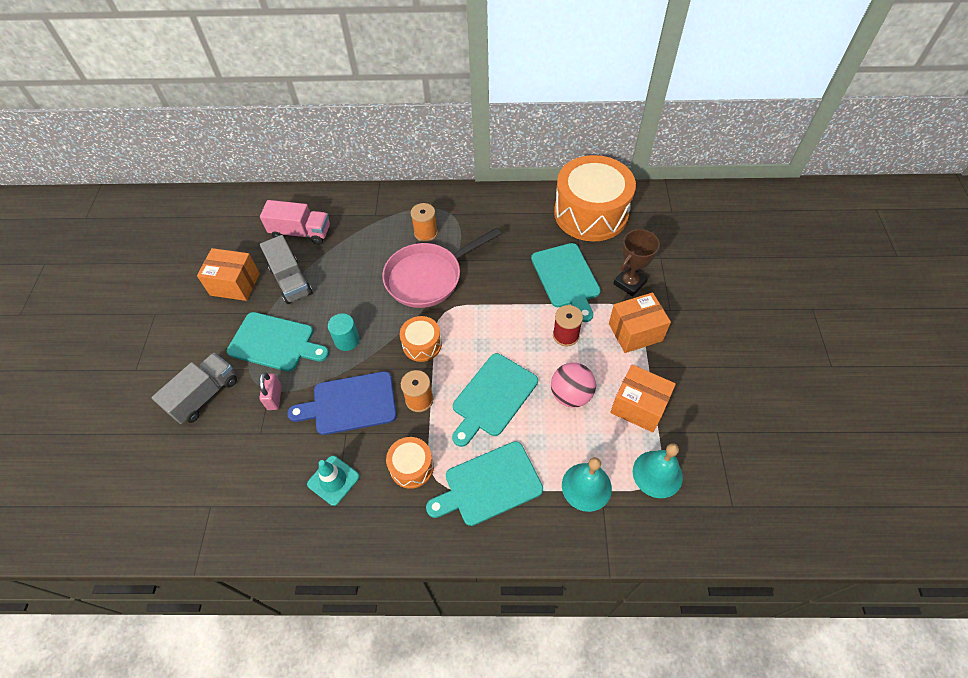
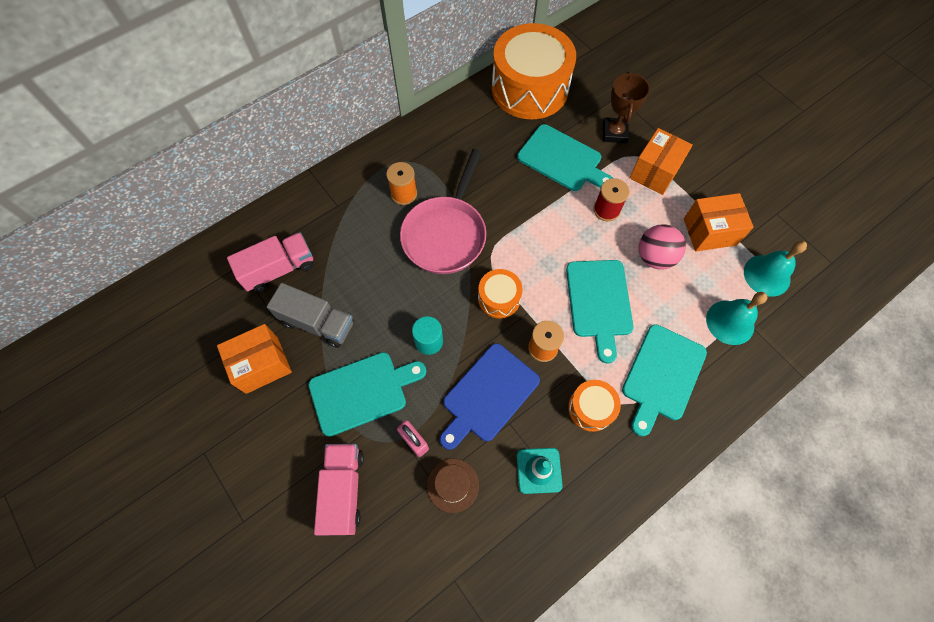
camera: 40 degrees left, 10 degrees up
(204, 395) = (344, 490): grey truck -> pink truck
(269, 444) = (453, 485): none -> brown hat

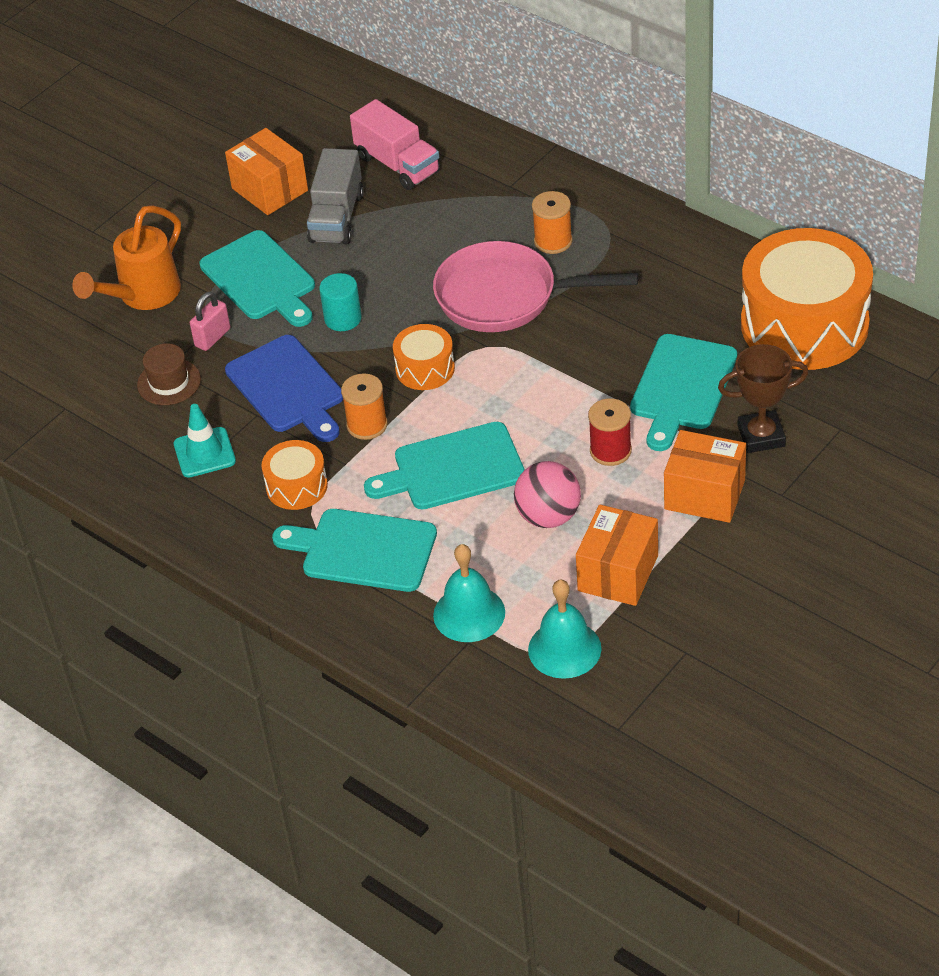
camera: 80 degrees right, 20 degrees down
(344, 490) = (142, 296): pink truck -> orange watering can
(488, 395) = (287, 388): blue cutting board -> blue cutting board turned 150 degrees counterclockwise
(709, 231) = (618, 573): orange box -> orange box turned 45 degrees clockwise

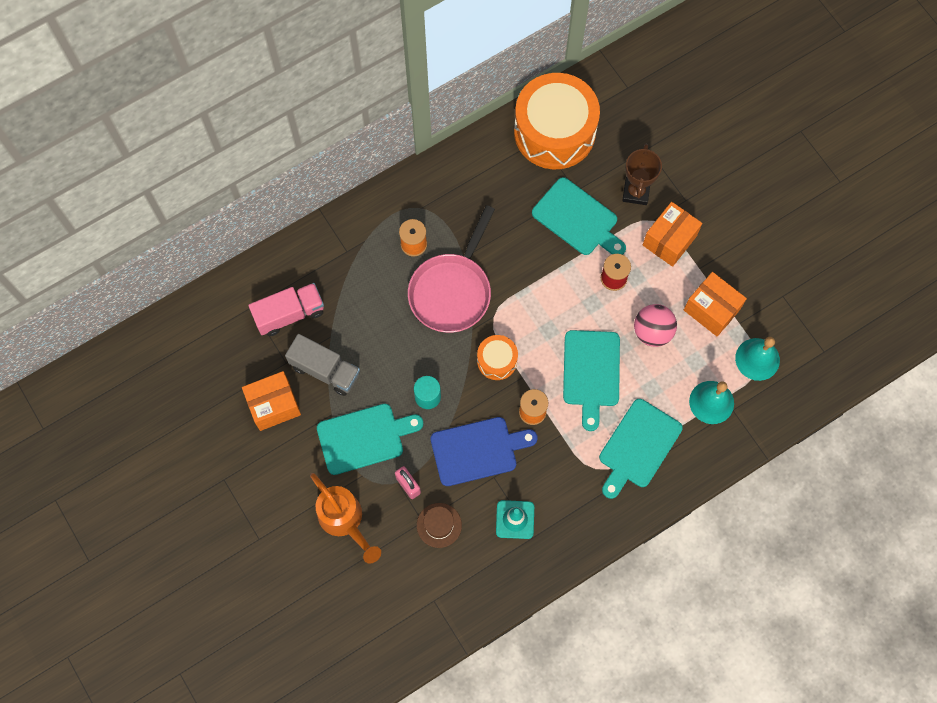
camera: 75 degrees left, 25 degrees up
(296, 486) = (568, 470): orange drum -> none

